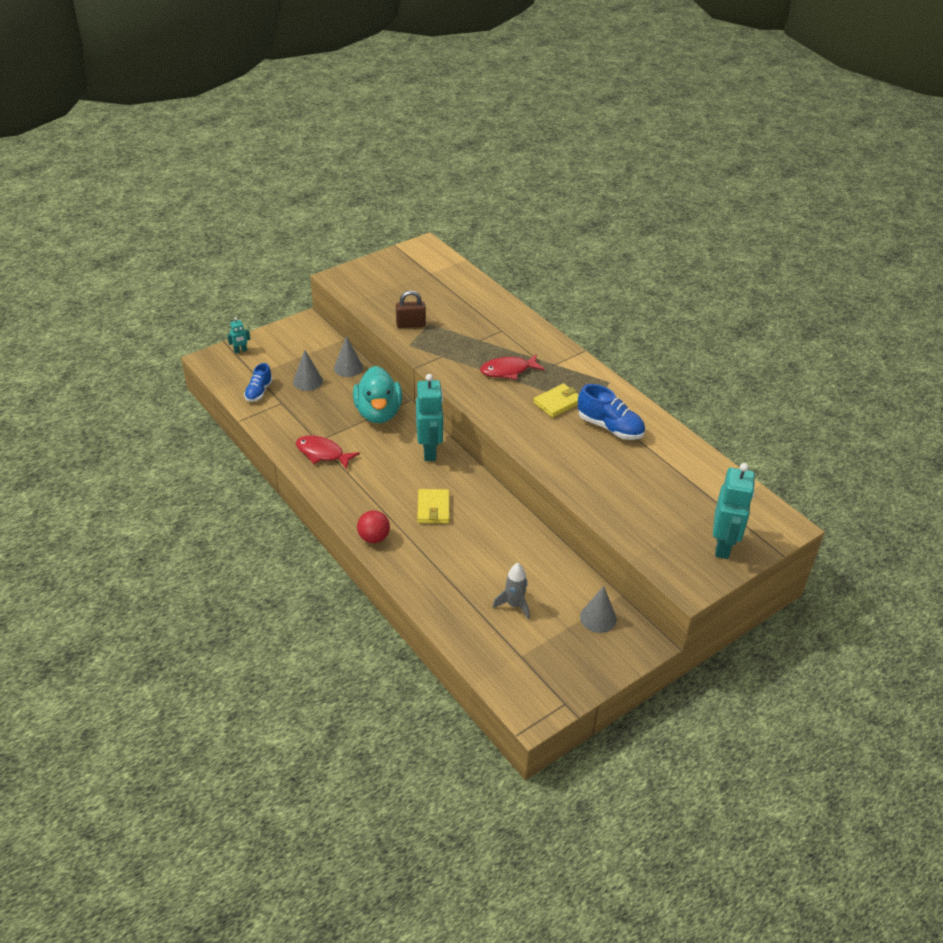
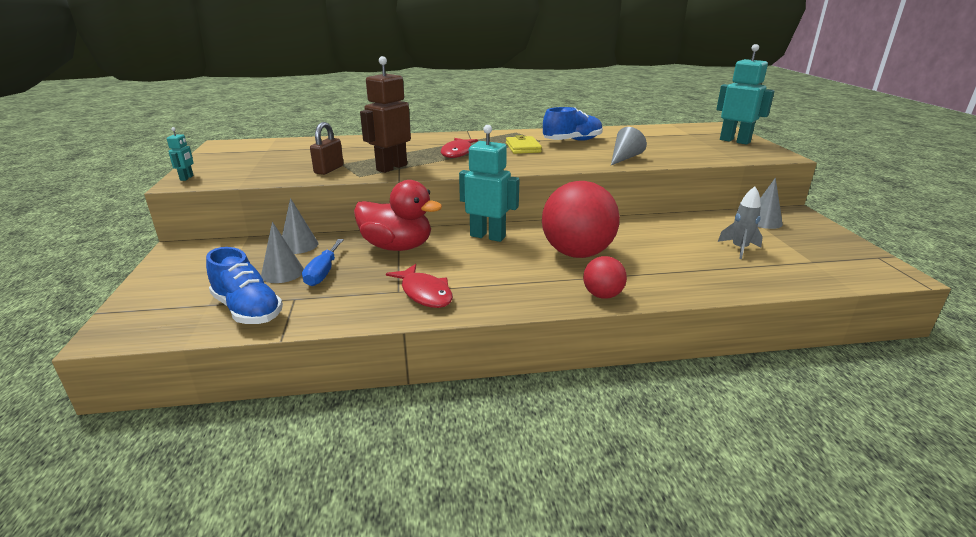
camera: 60 degrees left, 15 degrees down
(240, 351) = (142, 304): turquoise robot -> turquoise robot (187, 178)
(259, 392) = (248, 310): blue shoe -> blue shoe, size x1.56
(319, 398) = (323, 273): none -> blue screwdriver
(322, 453) = (425, 293): red fish -> red fish turned 90 degrees counterclockwise
(378, 413) = (397, 247): turquoise duck -> red duck
(433, 508) = (577, 253): yellow wallet -> red ball
(440, 352) = (391, 167): none -> brown robot
(580, 474) = (624, 158): none -> grey cone

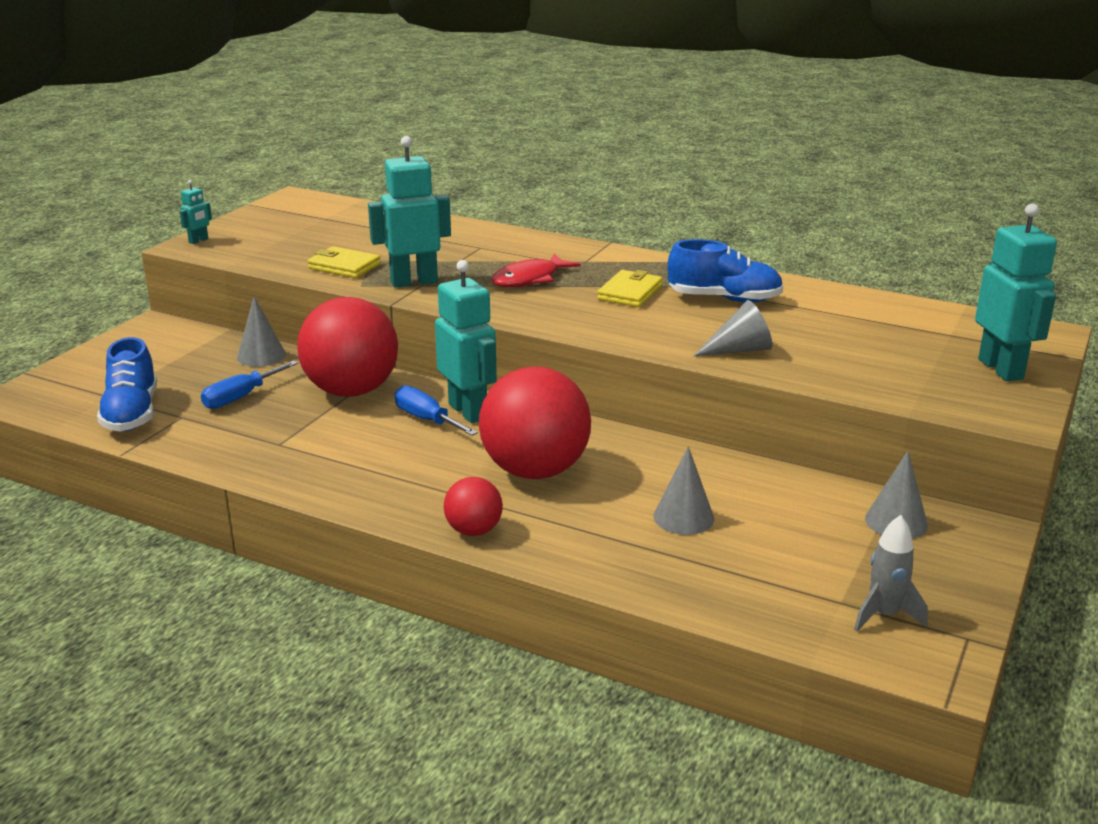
camera: 35 degrees right, 0 degrees up
(282, 273) = (207, 384): grey cone -> grey cone (683, 517)
(329, 169) = (344, 266): brown padlock -> yellow wallet
(391, 167) = (414, 282): brown robot -> turquoise robot
(397, 247) = (351, 391): red duck -> red ball
(425, 293) = (300, 456): red fish -> none
(471, 248) = (427, 420): none -> blue screwdriver
(739, 249) = (766, 544): grey rocket -> grey rocket (884, 615)

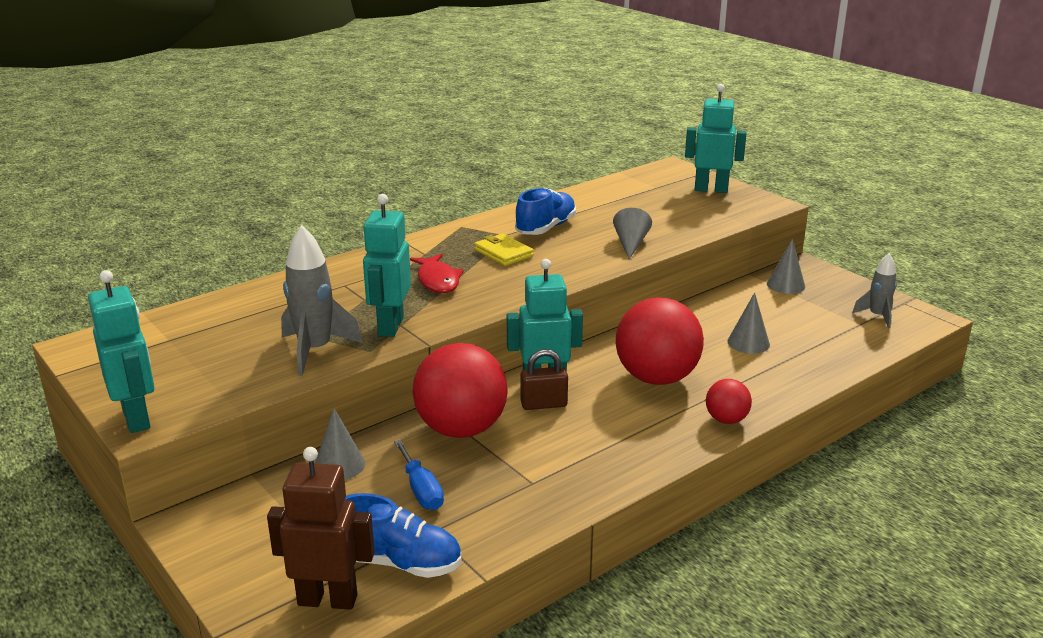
camera: 65 degrees left, 0 degrees up
(75, 398) = (328, 599): none -> brown robot
(198, 241) = (137, 418): turquoise robot -> turquoise robot, size x2.17
(344, 266) = (315, 351): yellow wallet -> grey rocket
(427, 420) = (543, 404): blue screwdriver -> brown padlock

